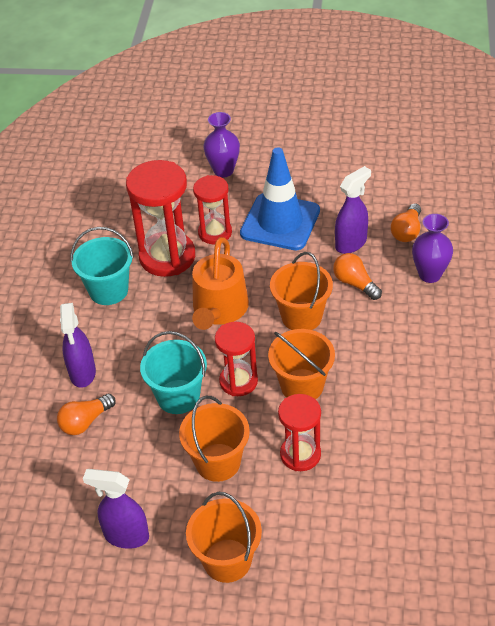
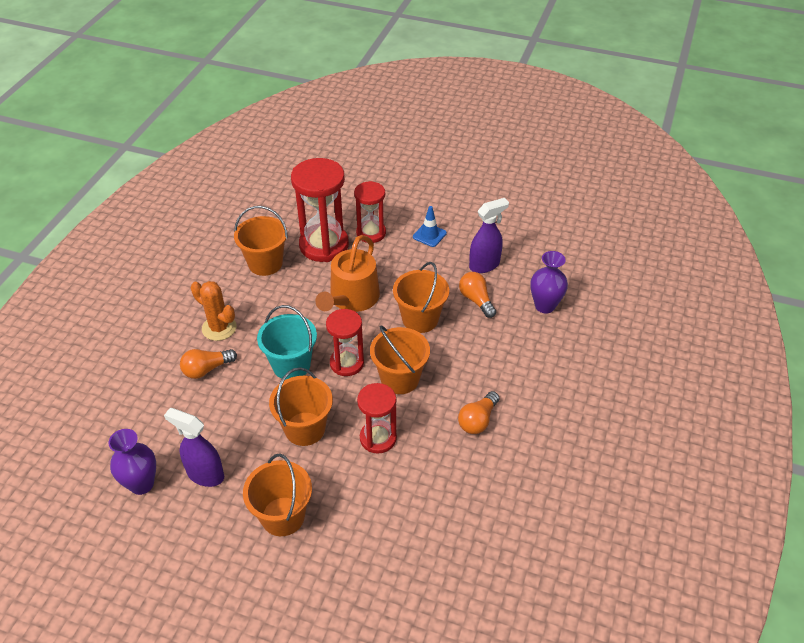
camera: 10 degrees right, 0 degrees up
(82, 373) = (219, 328): purple spray bottle -> orange cactus
(108, 290) = (265, 263): turquoise bucket -> orange bucket
(223, 171) = (396, 183): purple vase -> purple vase (141, 484)
(280, 222) = (429, 235): blue traffic cone -> blue traffic cone, size x0.45
(407, 231) = (537, 264): orange light bulb -> orange light bulb (478, 420)

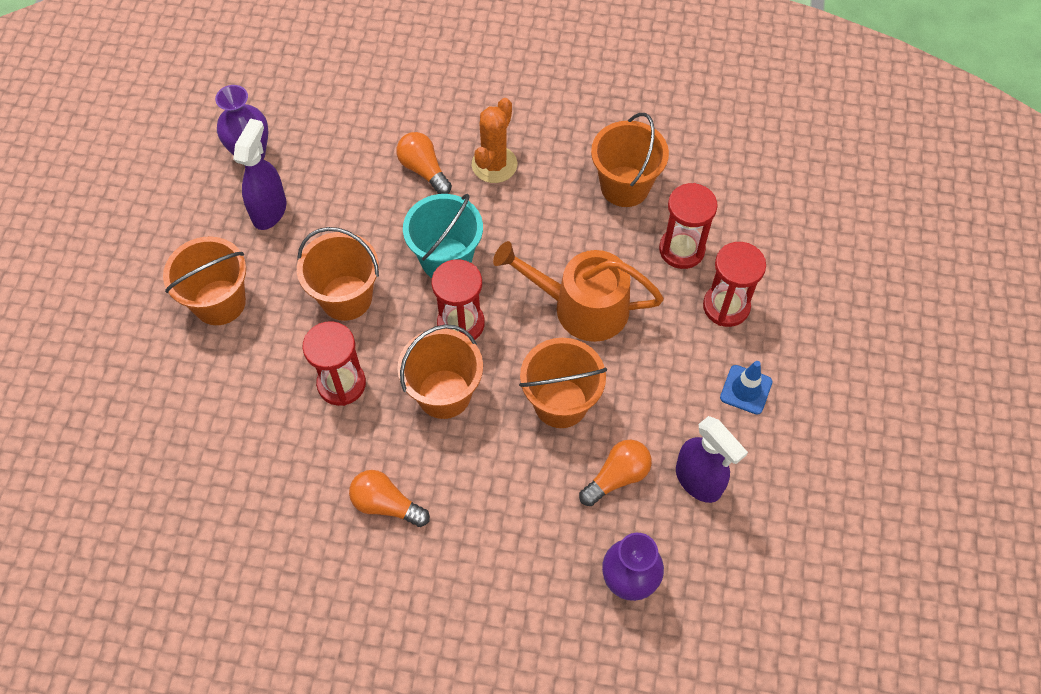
camera: 80 degrees right, 15 degrees up
(324, 245) = (681, 250): red hourglass -> red hourglass, size x0.61

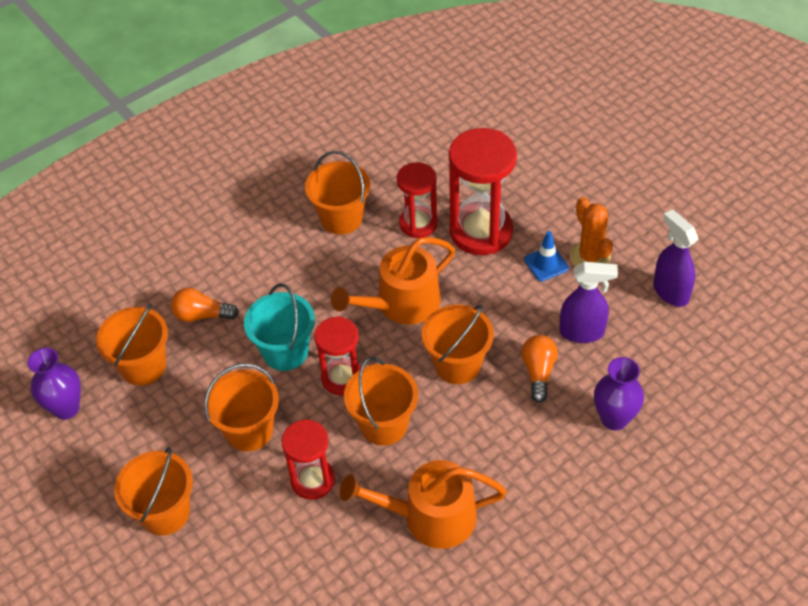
camera: 45 degrees left, 10 degrees down
(269, 210) = (126, 429): purple spray bottle -> purple spray bottle (670, 292)
(337, 172) = (143, 366): none -> orange bucket
(386, 504) = (430, 516): orange light bulb -> orange watering can
(494, 164) = (244, 273): orange cactus -> orange cactus (590, 257)
(726, 306) = (481, 231): red hourglass -> red hourglass, size x1.64

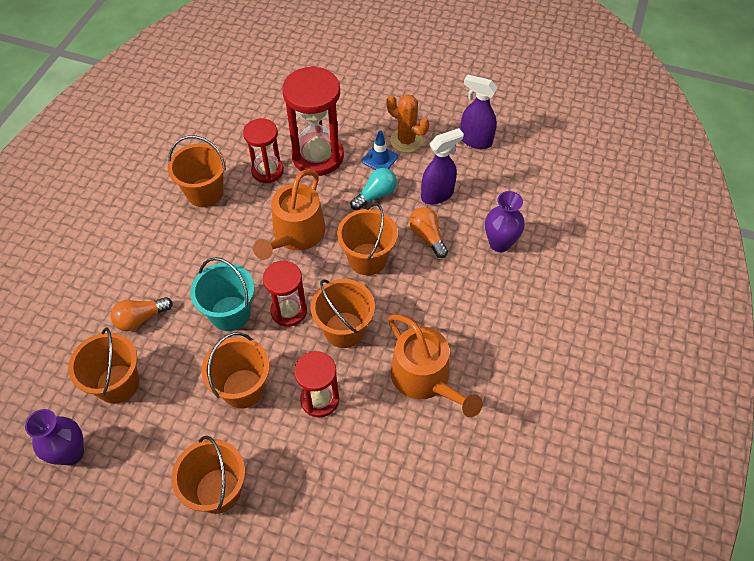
camera: 35 degrees left, 5 degrees up
(430, 516) = (425, 378): orange watering can -> orange watering can turned 90 degrees counterclockwise
(513, 301) = (375, 195): none -> turquoise light bulb

